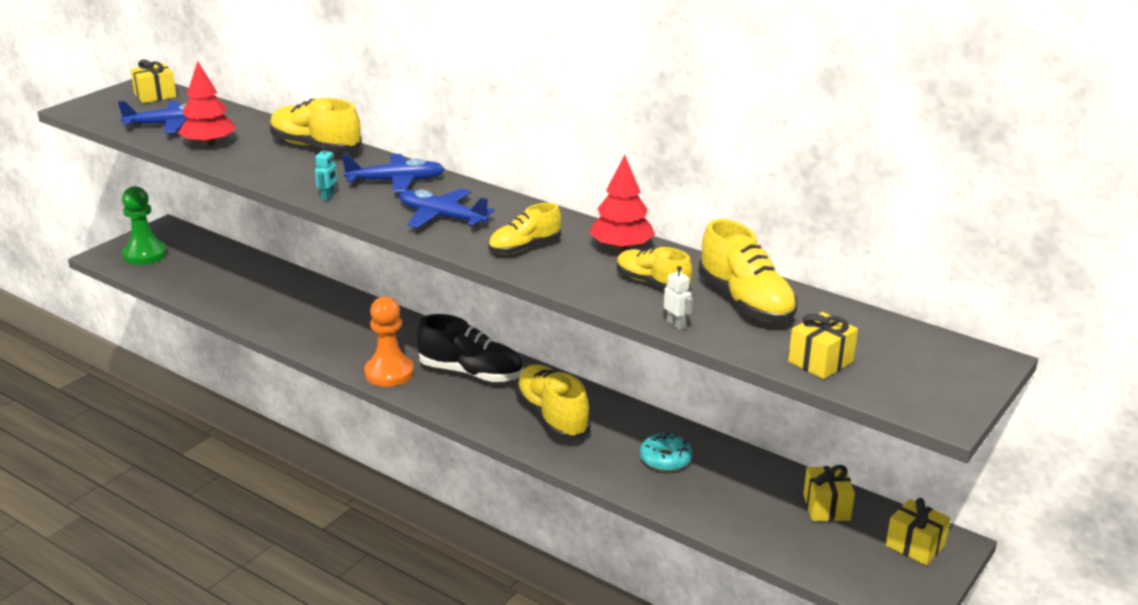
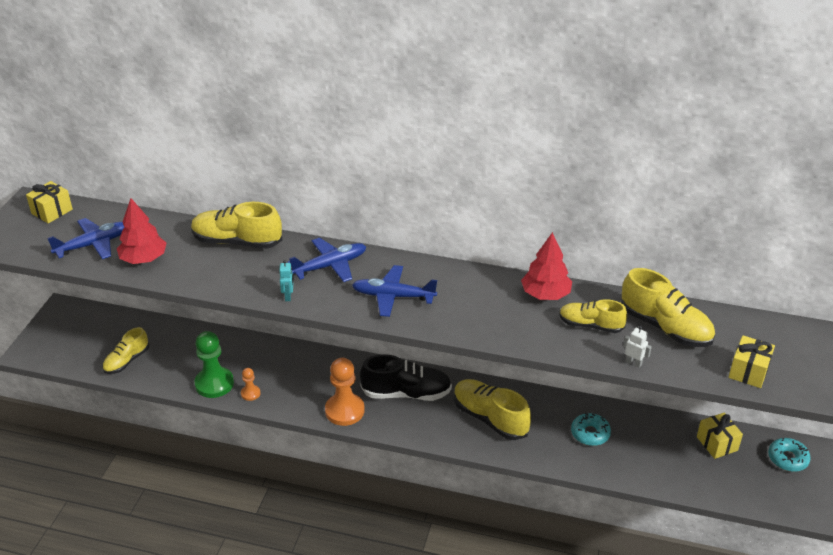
camera: 20 degrees left, 10 degrees up
(145, 255) = (63, 342): green pawn -> green pawn (214, 383)
(299, 336) = (250, 393): none -> orange pawn
(524, 247) = (477, 313): yellow shoe -> yellow shoe (127, 361)
(915, 545) = (787, 459): yellow gift -> turquoise donut

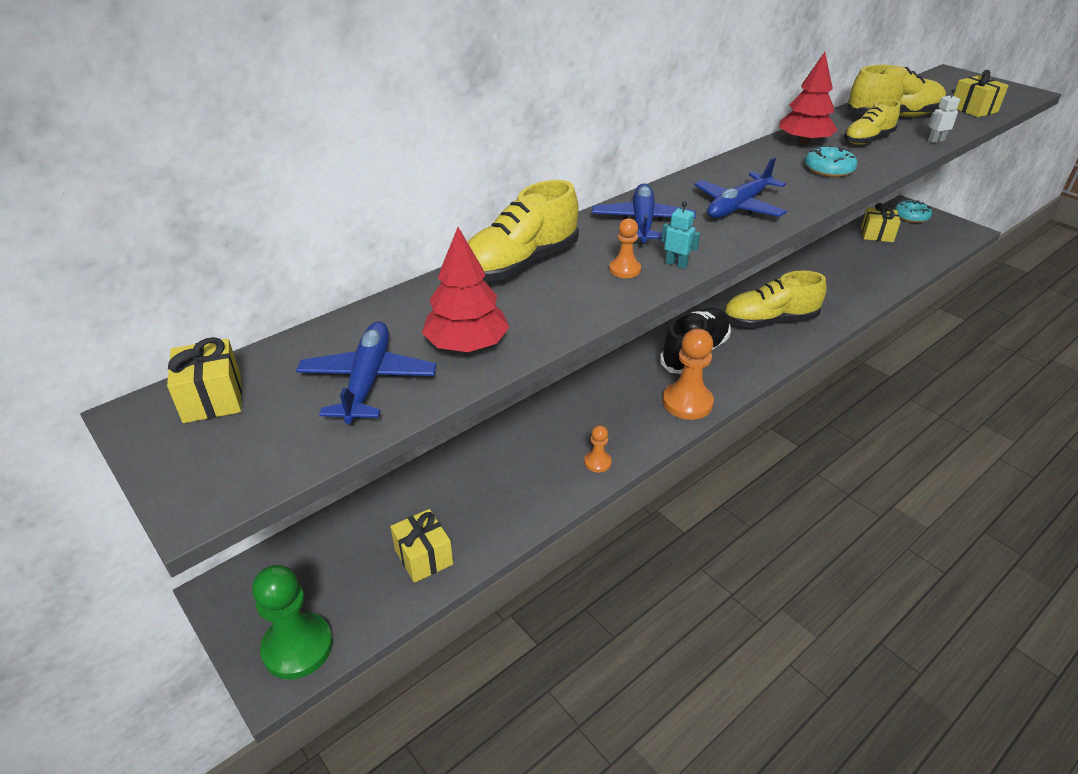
camera: 55 degrees left, 0 degrees up
(127, 361) = (424, 557): yellow shoe -> yellow gift
(214, 383) = (551, 487): green pawn -> green pawn (298, 647)
(264, 280) = (624, 269): none -> orange pawn
(590, 433) = (827, 281): turquoise donut -> turquoise donut (828, 169)

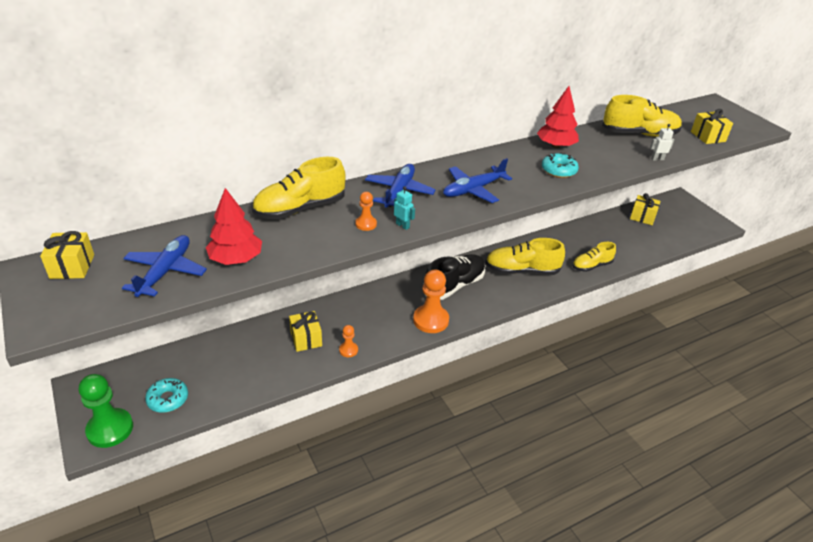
camera: 10 degrees right, 0 degrees up
(424, 557) = (208, 390): yellow gift -> yellow gift (306, 339)
(867, 140) = (605, 150): yellow shoe -> yellow shoe (591, 266)
(911, 216) = (678, 206): turquoise donut -> turquoise donut (168, 399)

